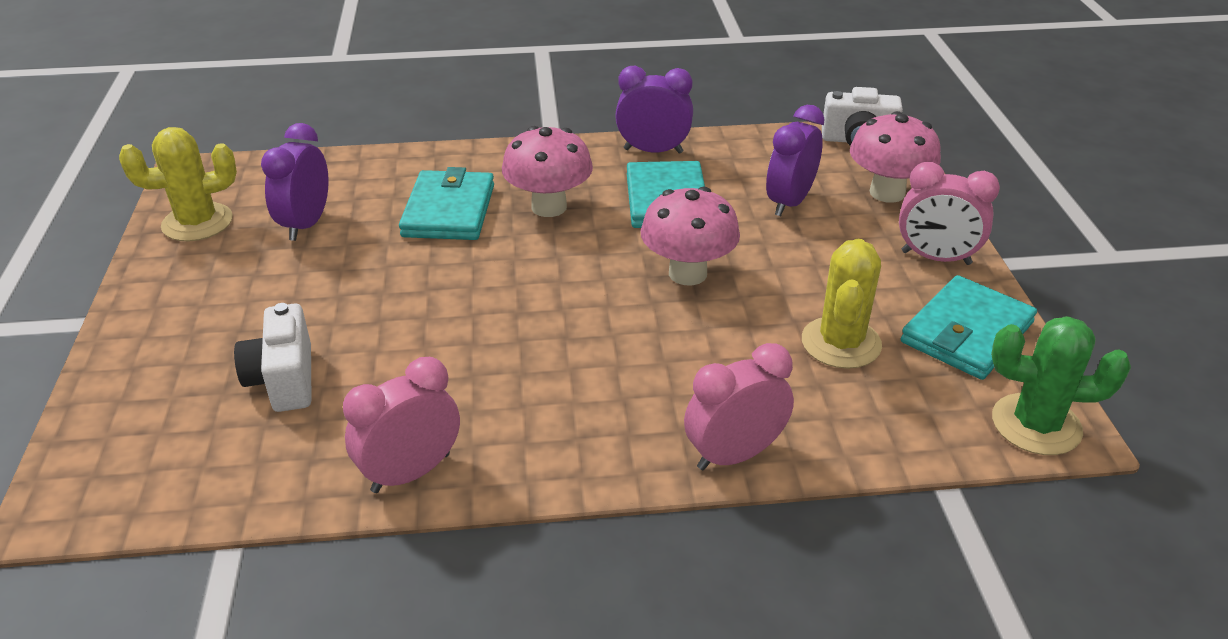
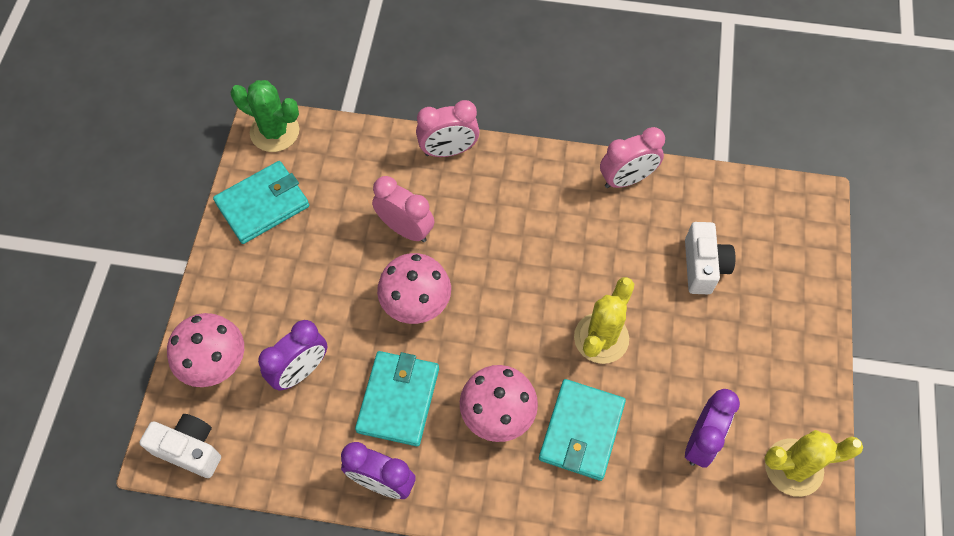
camera: 165 degrees left, 25 degrees up
(841, 343) = (346, 215): yellow cactus -> yellow cactus (601, 338)
(936, 258) = (232, 277): pink clock -> pink clock (405, 229)

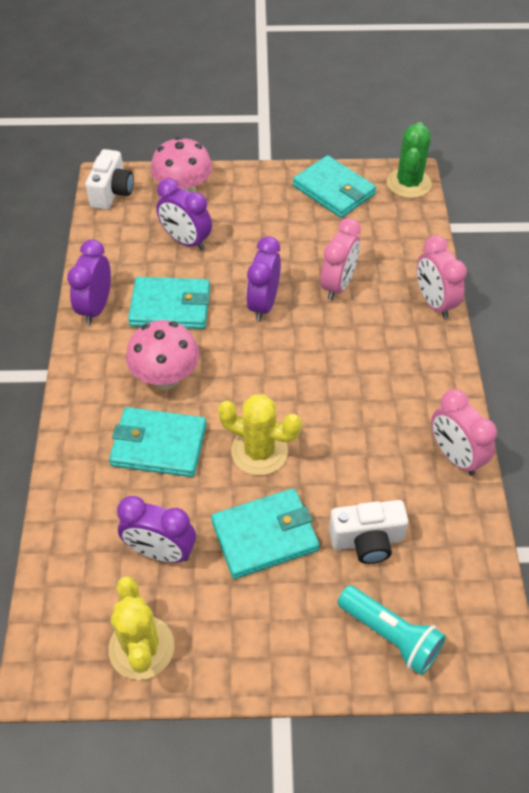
camera: 80 degrees right, 10 degrees down
(416, 304) = (263, 304): pink mushroom -> purple clock
(691, 348) = (265, 535): none -> turquoise wallet
(789, 268) = (390, 635): none -> turquoise flashlight

